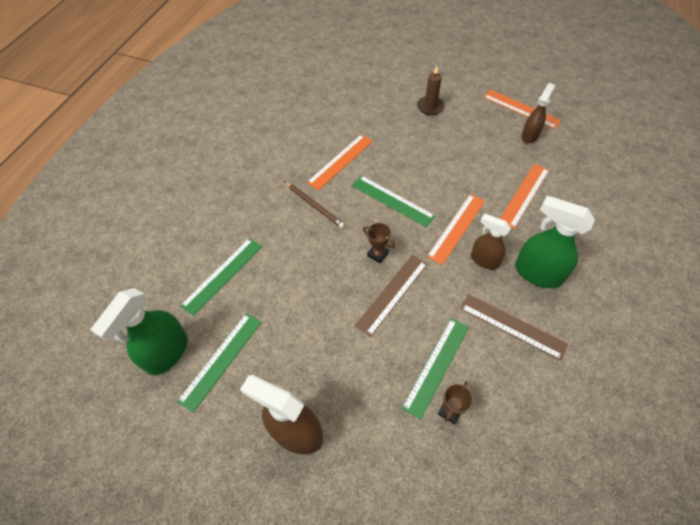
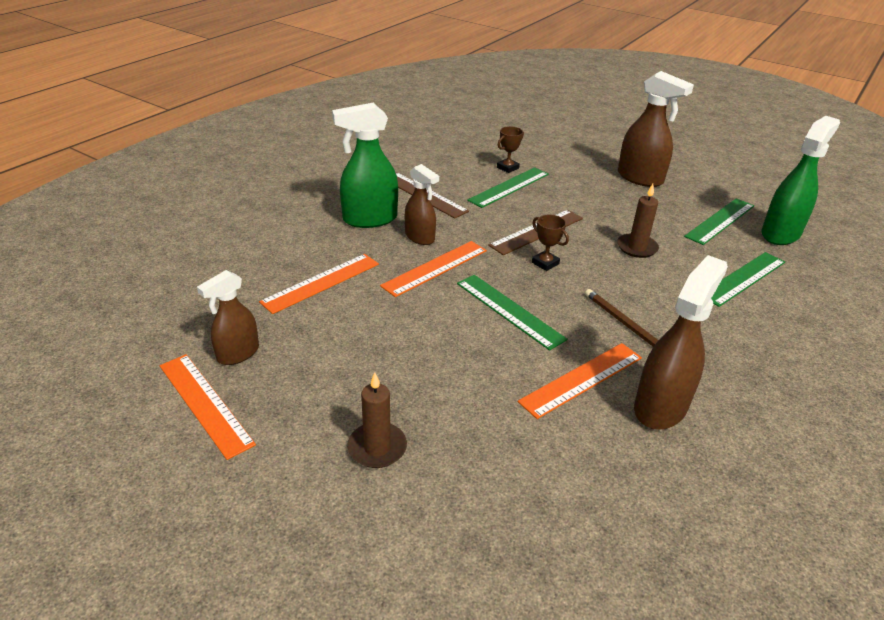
camera: 170 degrees left, 20 degrees down
(297, 154) = (661, 407): none -> brown spray bottle
(305, 294) = (637, 248): none -> brown candle
(537, 273) = (369, 219): green spray bottle -> green spray bottle turned 120 degrees clockwise

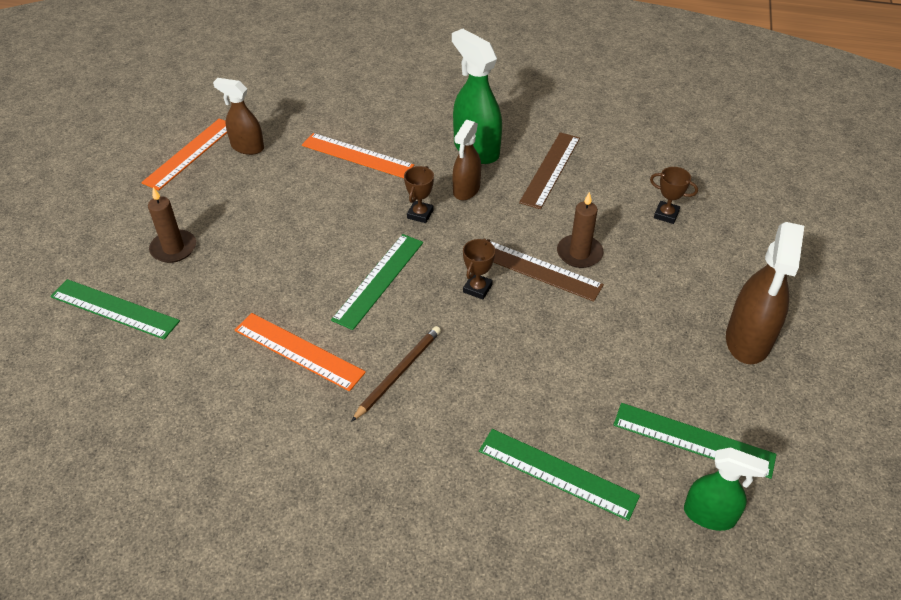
camera: 70 degrees right, 10 degrees up
(435, 268) = (420, 214): orange ruler -> brown trophy
(509, 187) = (619, 226): green ruler -> green ruler (114, 309)
(637, 248) = (561, 360): brown candle -> brown candle (579, 253)
(661, 407) = (282, 415): brown spray bottle -> none
(780, 234) = (709, 515): green spray bottle -> green spray bottle, size x0.63

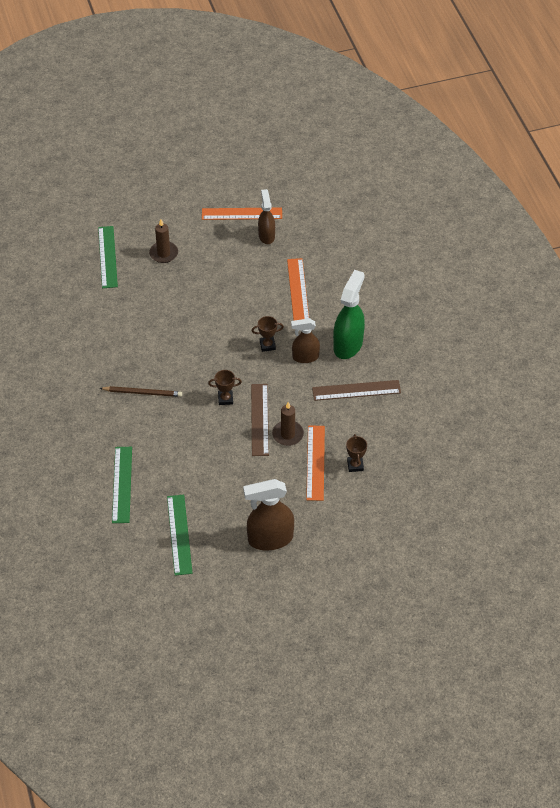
camera: 60 degrees right, 5 degrees up
(298, 351) = (130, 345): orange ruler -> orange ruler (315, 462)
(379, 280) = (201, 352): green ruler -> none
(709, 515) = (135, 555): green spray bottle -> none

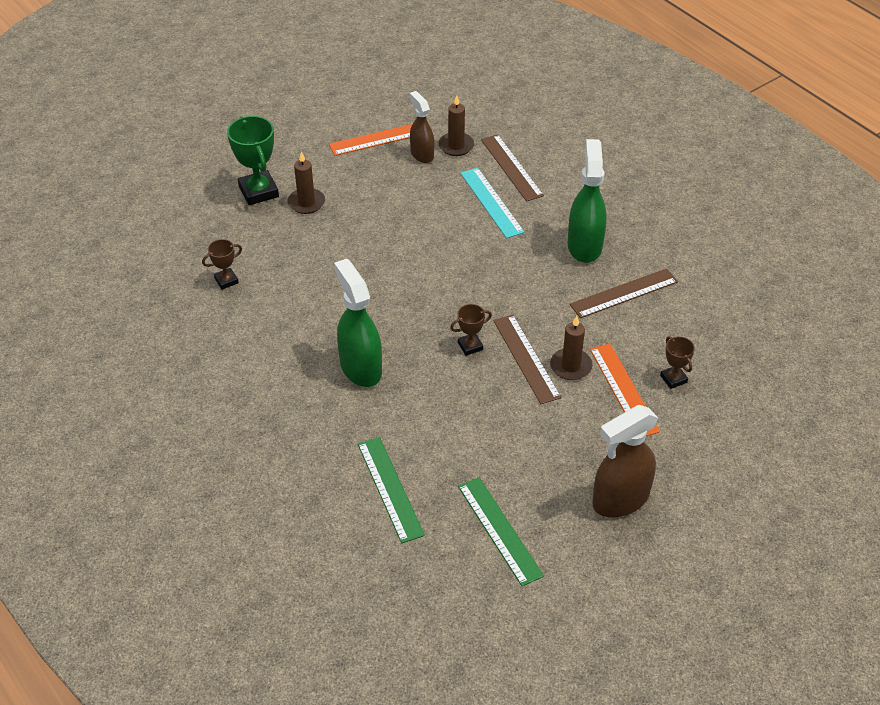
camera: 20 degrees left, 5 degrees down
(107, 257) = (237, 223): green ruler -> none
(134, 235) = (258, 191): none -> green trophy
(143, 393) = (360, 367): brown pencil -> green spray bottle
(267, 345) = (488, 271): brown trophy -> brown trophy (226, 280)
(295, 235) = (456, 146): none -> brown candle
(298, 290) = (491, 202): orange ruler -> turquoise ruler
(305, 357) = (541, 272): brown spray bottle -> none
(328, 265) = (511, 167): none -> brown ruler

